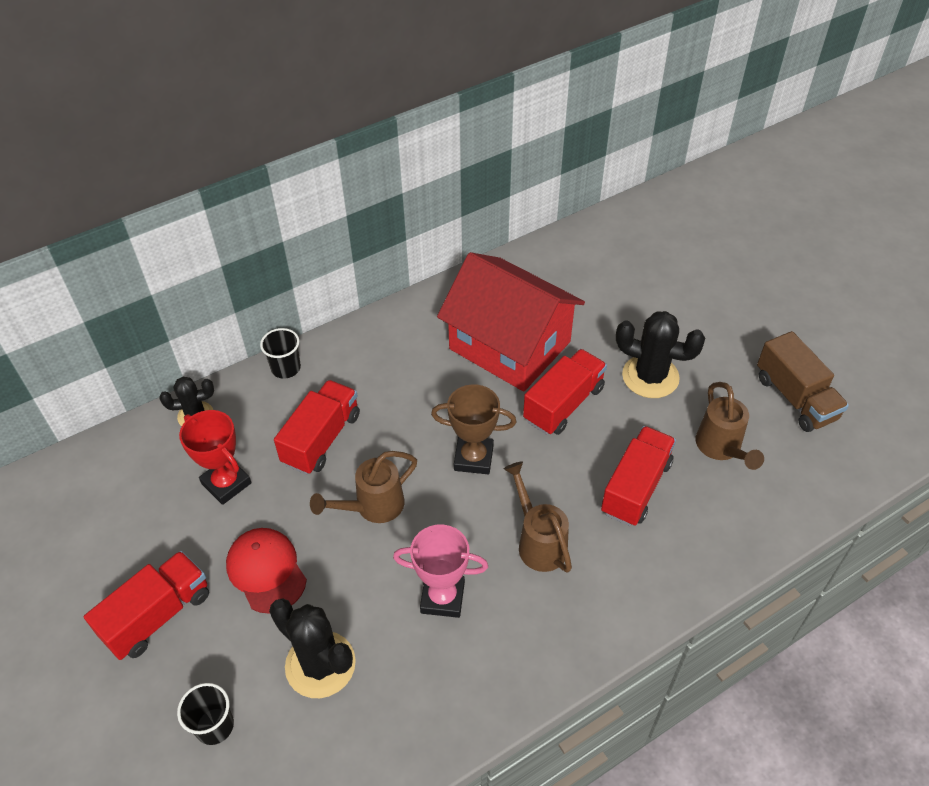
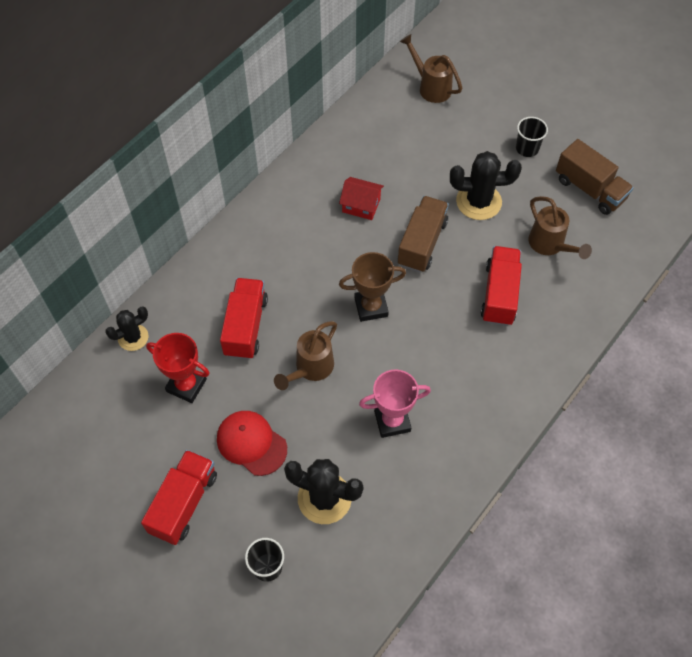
camera: 20 degrees left, 10 degrees up
(286, 368) = (188, 275): black cup -> black cup (527, 148)
(509, 345) = (361, 205): red house -> red house, size x0.41
(538, 541) = (444, 357): brown watering can -> brown watering can (430, 87)
(563, 404) = (422, 243): red truck -> brown truck

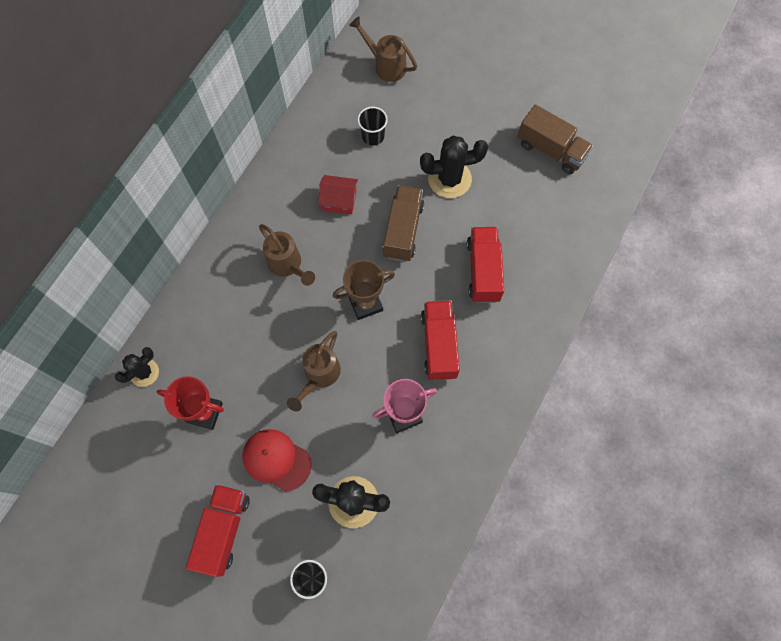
camera: 10 degrees left, 10 degrees up
(246, 326) = (250, 343): red truck -> red truck (439, 345)
(527, 148) = (486, 117): black cup -> black cup (373, 136)
(550, 245) = (522, 213): brown watering can -> brown watering can (288, 265)

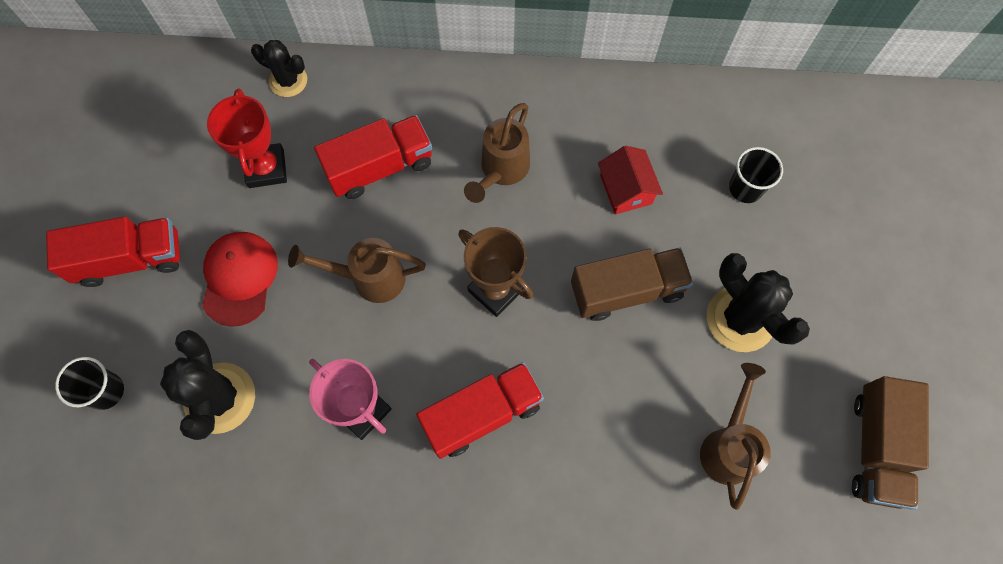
camera: 65 degrees right, 0 degrees up
(386, 65) = (865, 154): brown watering can -> brown watering can (728, 445)
(483, 271) = (623, 428): red truck -> red truck (380, 167)

